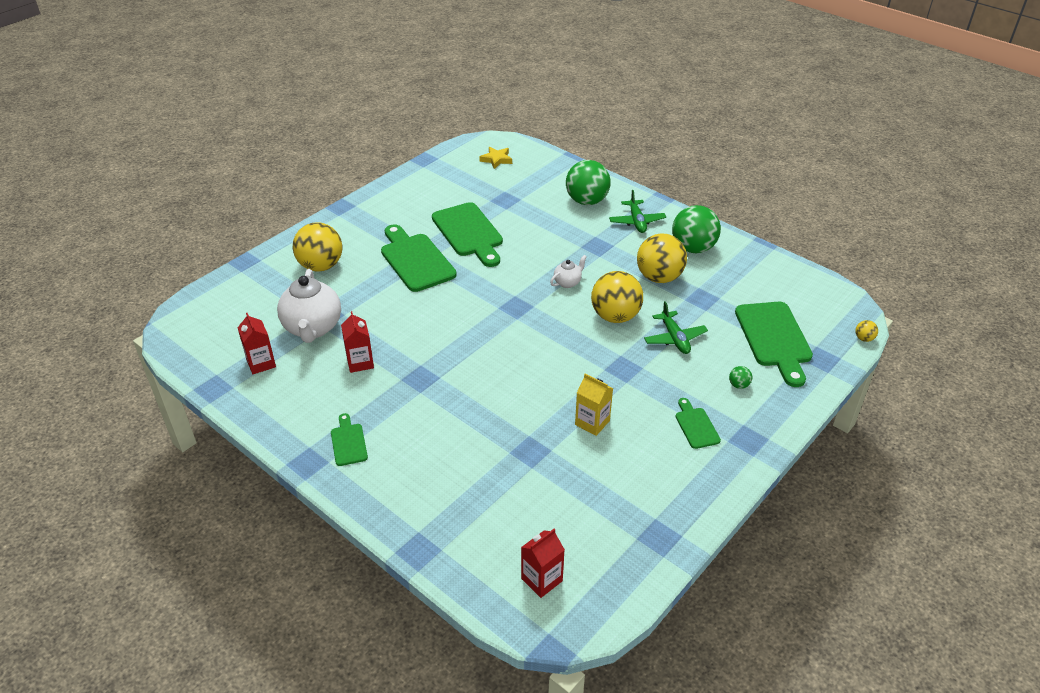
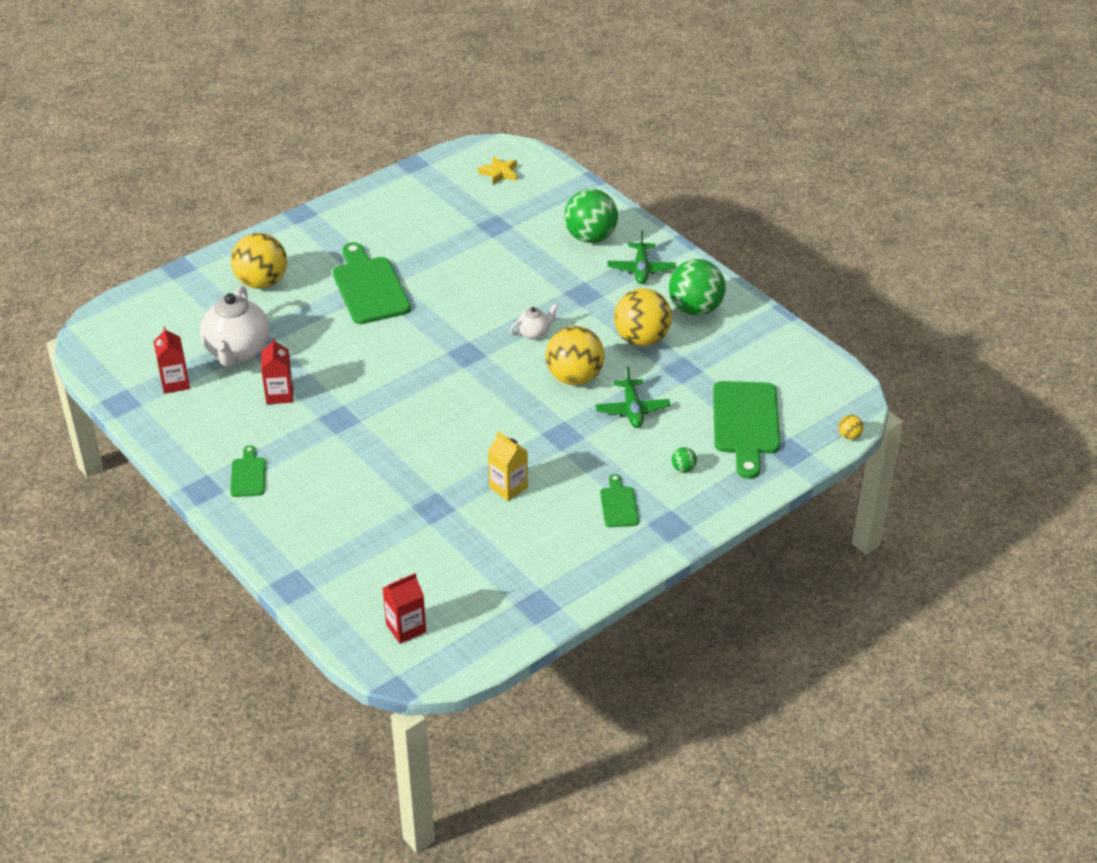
camera: 10 degrees right, 0 degrees up
(469, 233) = (439, 261): green cutting board -> none

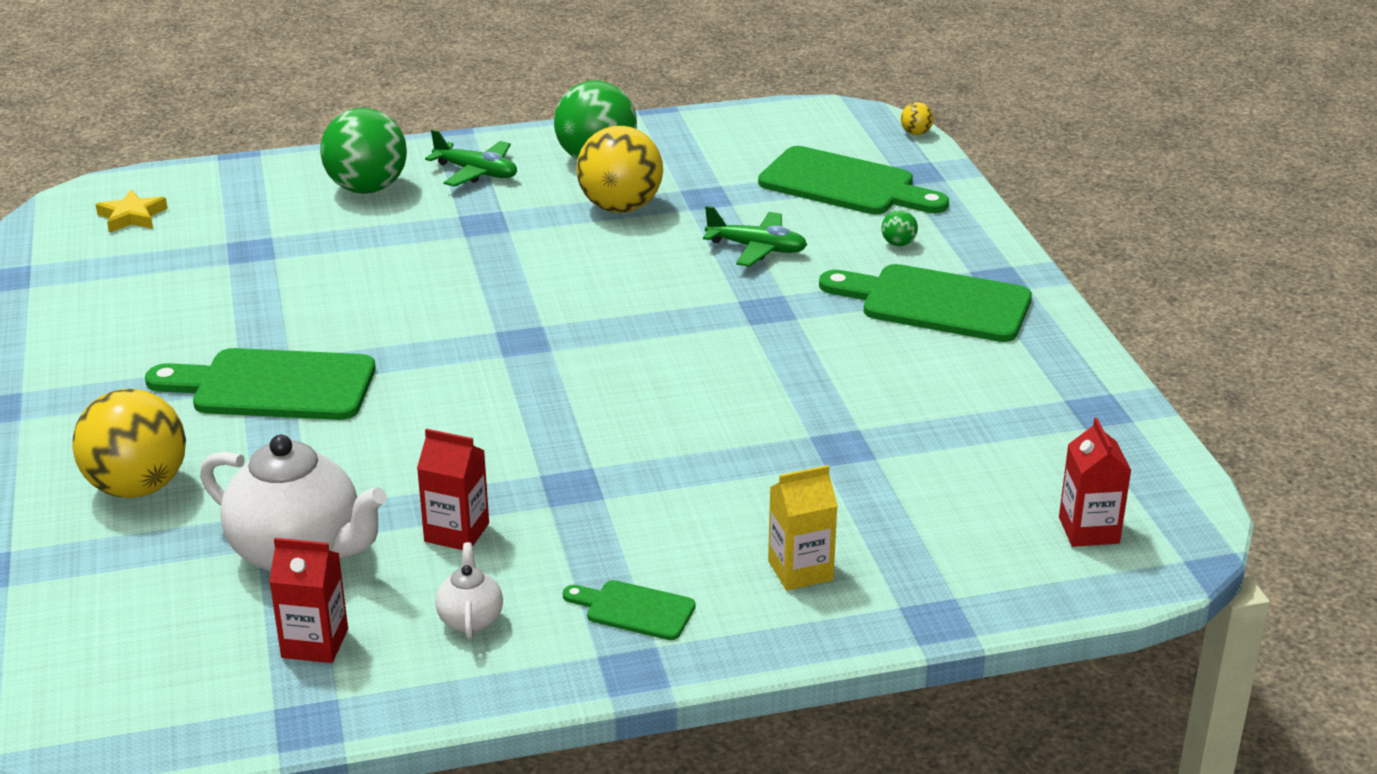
camera: 65 degrees left, 10 degrees down
(508, 487) = (843, 375): yellow carton -> yellow carton (800, 570)
(534, 333) = (530, 278): white teapot -> white teapot (470, 620)
(574, 377) = (654, 272): yellow ball -> none
(618, 504) = (936, 303): green cutting board -> green cutting board, size x1.98

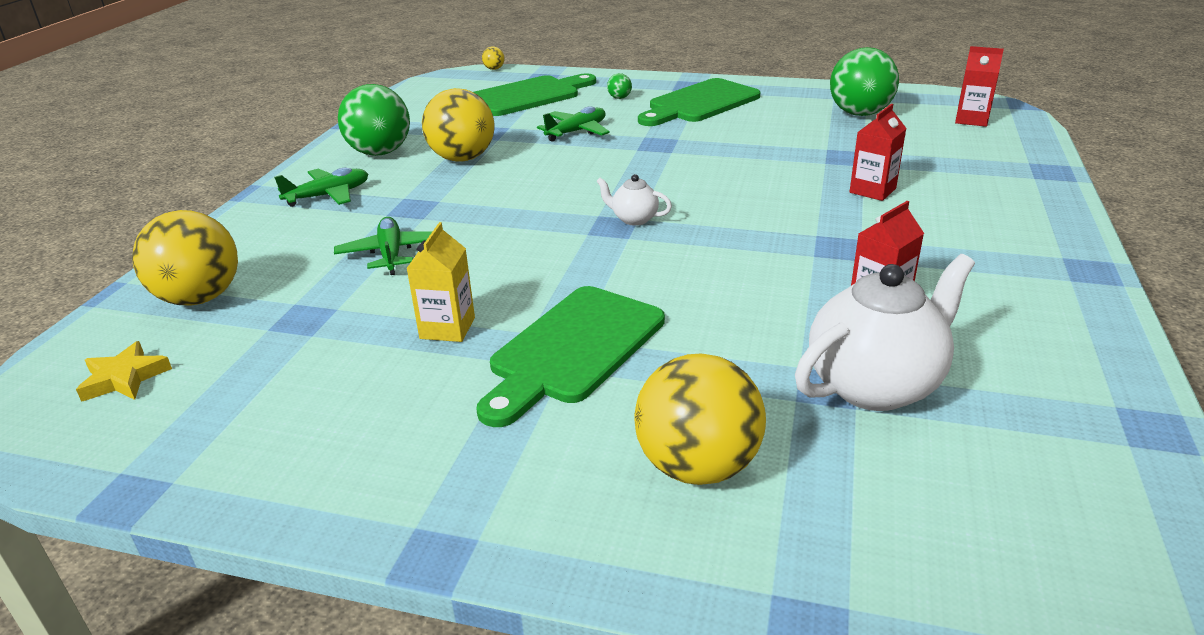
camera: 60 degrees left, 0 degrees up
(254, 195) = (200, 298): none -> yellow ball
(315, 643) = (1027, 403): red carton -> red carton (872, 190)
(367, 189) = (280, 243): green ball -> green ball (859, 114)
(383, 246) = (391, 254): none -> green plane
(470, 620) = (1009, 321): white teapot -> white teapot (634, 219)
(634, 610) = (1014, 255): green cutting board -> none
(800, 570) = (984, 195): yellow carton -> yellow carton (447, 328)

